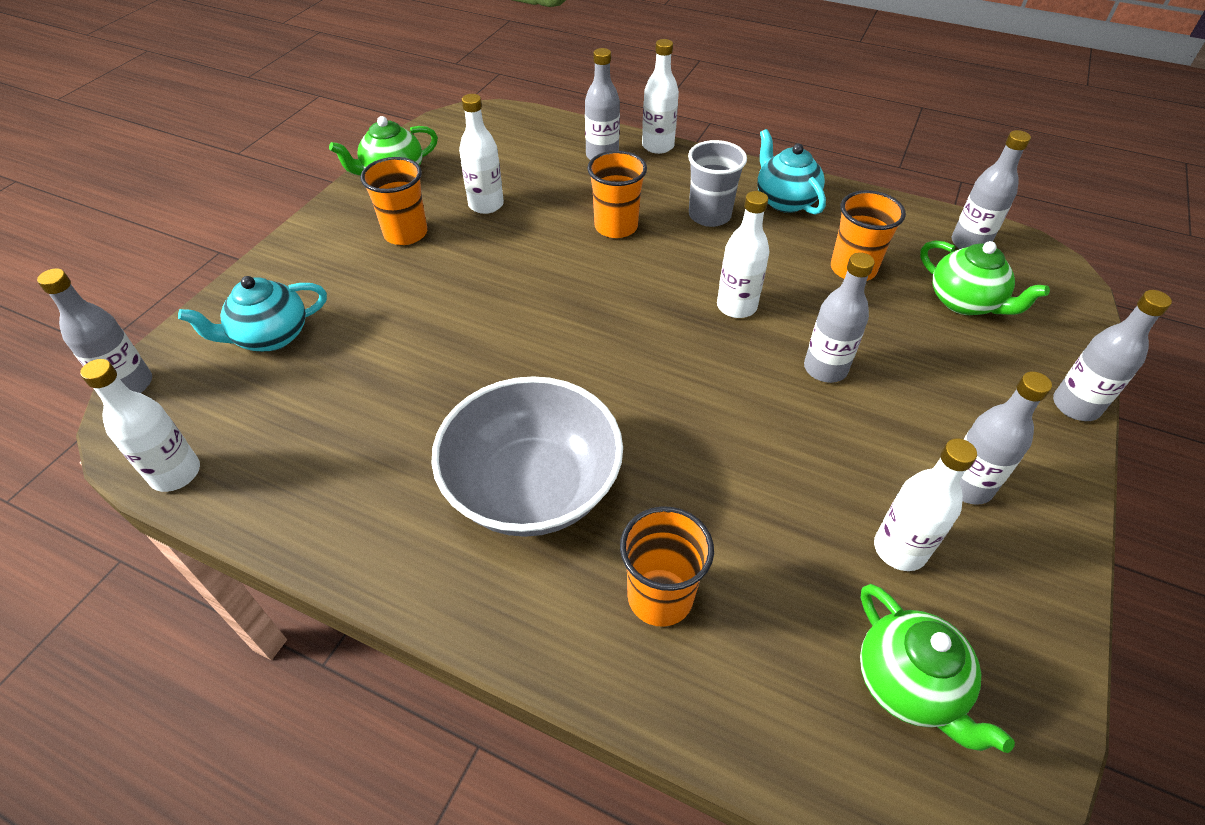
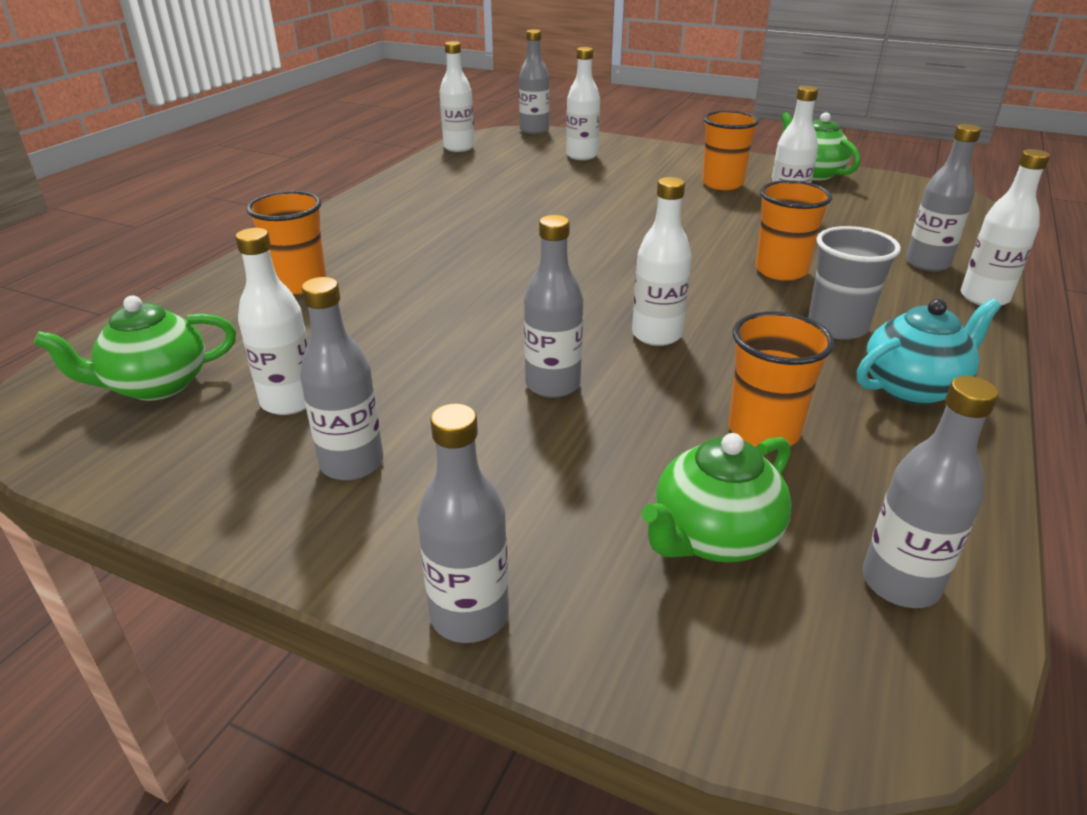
camera: 90 degrees right, 15 degrees down
(271, 336) = (582, 156): turquoise teapot -> white bottle
(533, 487) = (419, 239): grey bowl -> none

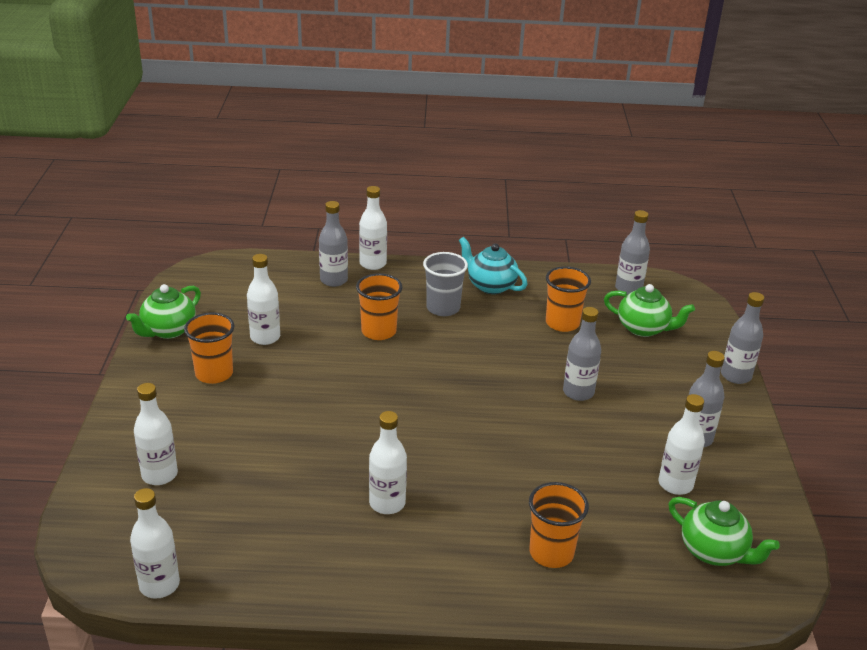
camera: 115 degrees left, 0 degrees up
(534, 130) = (67, 539): grey bottle -> none
(656, 335) = (498, 367): white bottle -> white bottle (387, 503)

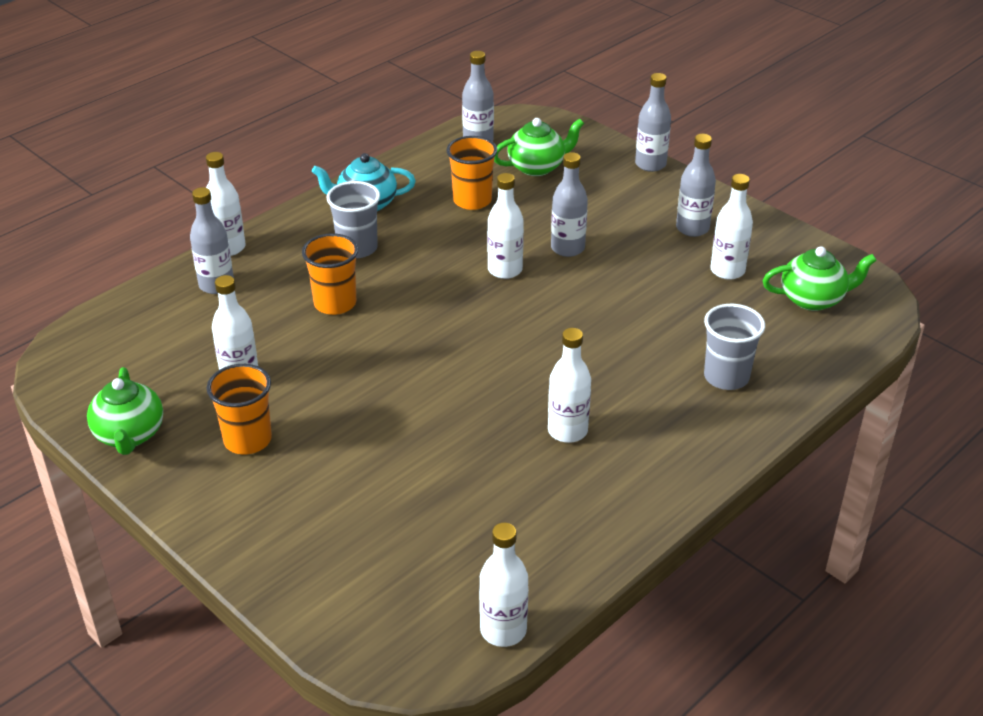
camera: 45 degrees left, 5 degrees up
(159, 475) = (351, 555): white bottle -> white bottle (505, 270)
(551, 553) = (726, 377): orange cup -> grey cup

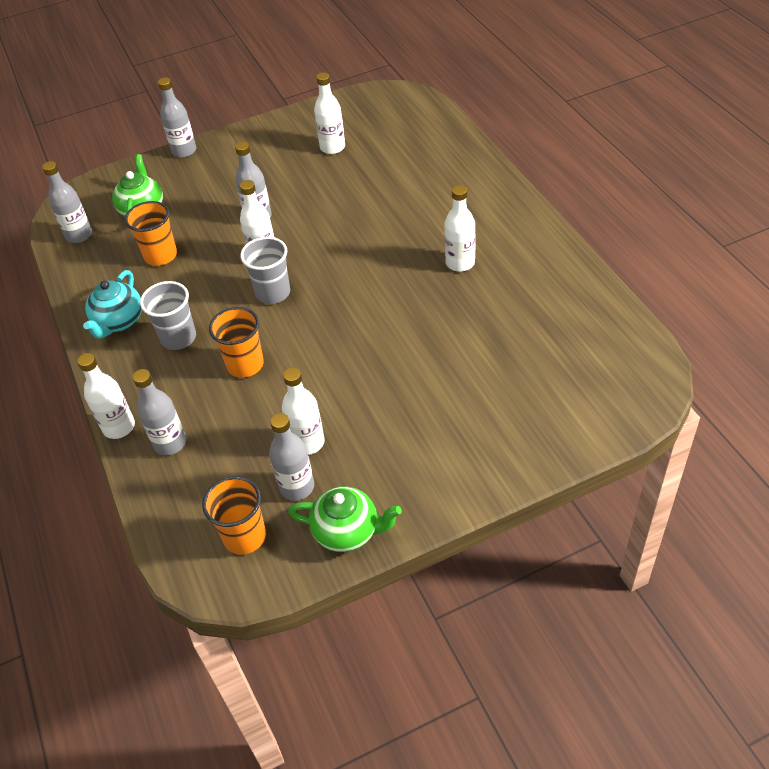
camera: 65 degrees left, 10 degrees up
(247, 440) = (390, 448): orange cup -> orange cup (244, 536)
(503, 630) = (635, 335): white bottle -> none
(692, 228) = (275, 151): grey bottle -> grey bottle (297, 487)
(726, 377) = (441, 177): grey cup -> grey cup (273, 293)
(813, 299) = (384, 119): green teapot -> none

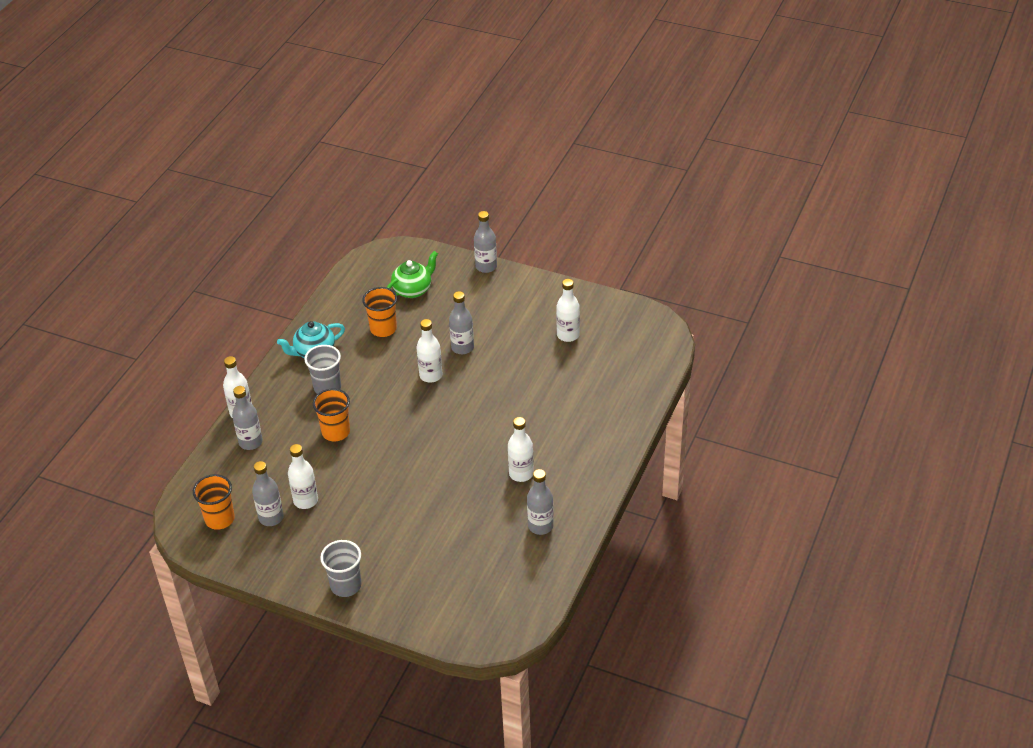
camera: 45 degrees right, 5 degrees down
(79, 235) = (362, 279): grey bottle -> grey bottle (540, 526)
(273, 293) = (404, 403): grey cup -> grey cup (346, 585)
(347, 531) = (261, 560): green teapot -> none

